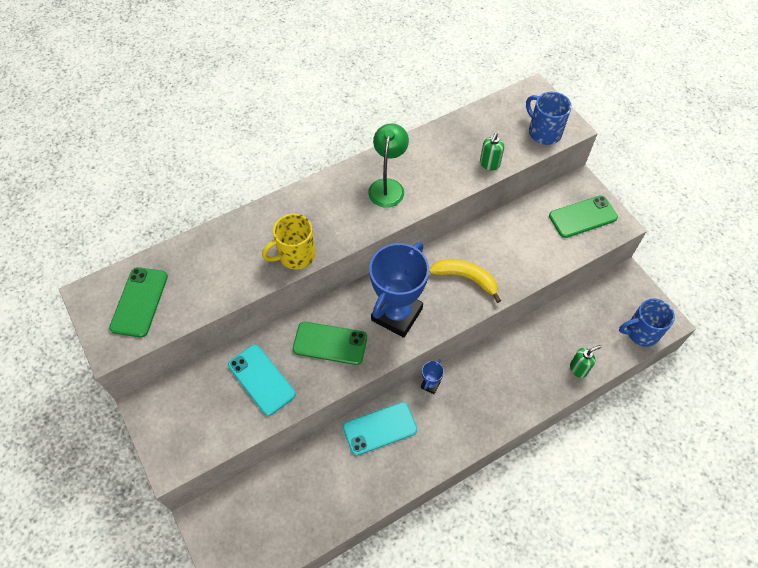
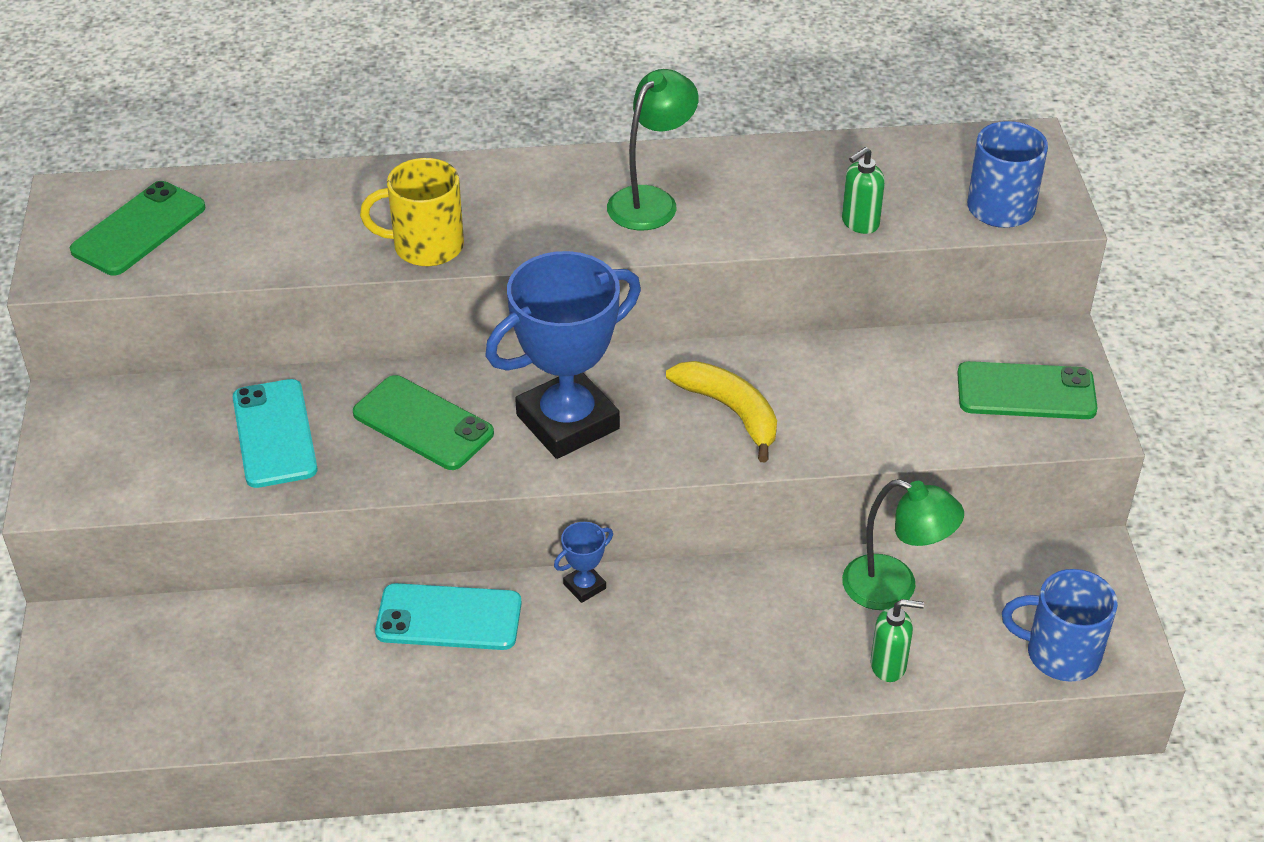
camera: 25 degrees right, 15 degrees down
(559, 328) = (894, 588): none -> green lamp

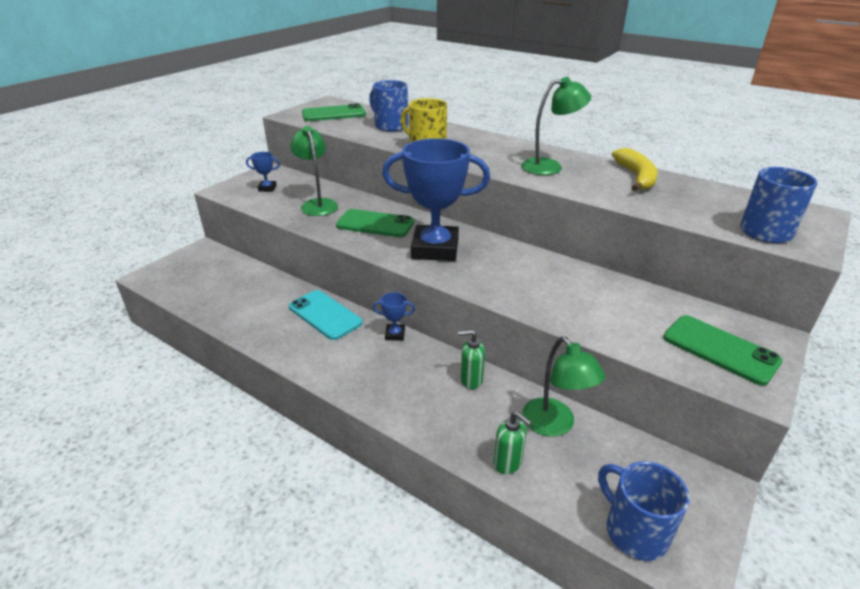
camera: 40 degrees right, 10 degrees down
(131, 447) = (267, 188): none -> blue trophy
(274, 434) = (317, 204): turquoise phone -> green lamp
(291, 215) = (390, 126): none -> blue mug
(423, 423) = (375, 224): green phone -> green phone turned 60 degrees counterclockwise
(731, 411) = (519, 279): yellow banana -> yellow banana (636, 177)
(859, 223) = (658, 208): green soap dispenser -> green soap dispenser (471, 380)

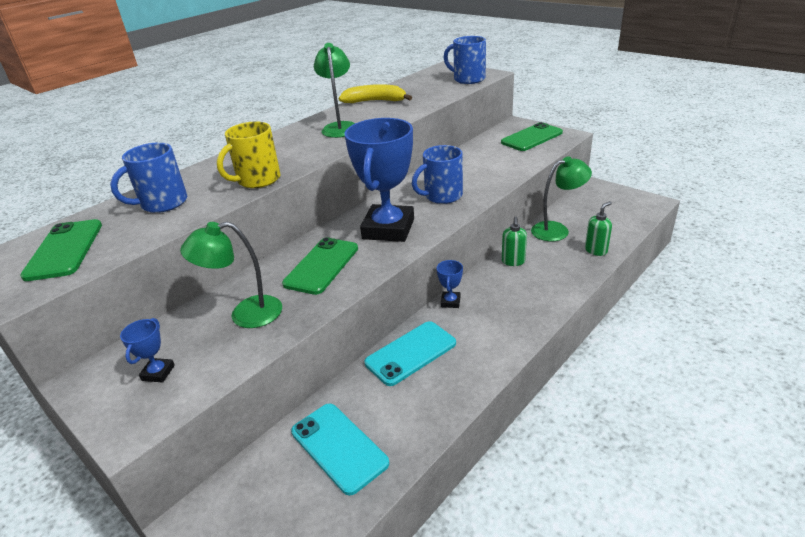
camera: 80 degrees left, 0 degrees up
(237, 291) = (339, 447): none -> turquoise phone
(634, 531) = (634, 213): blue mug -> blue mug (442, 196)

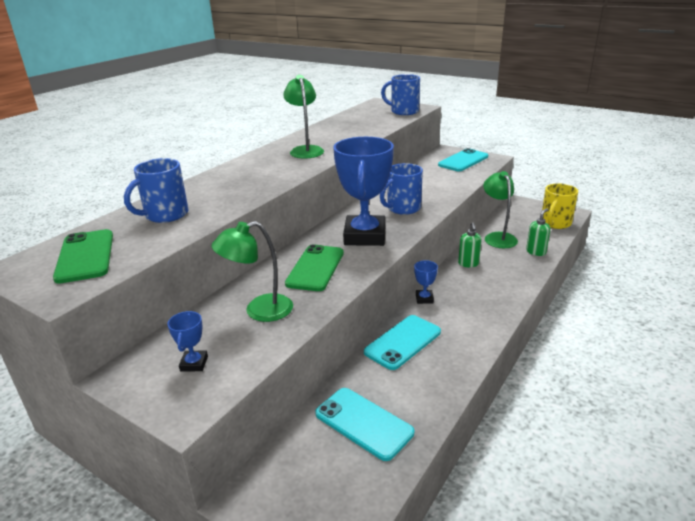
camera: 10 degrees left, 5 degrees down
(257, 180) = (249, 193): yellow mug -> yellow mug (555, 223)
(375, 101) = (328, 129): yellow banana -> none
(531, 137) = (463, 161): green phone -> turquoise phone
(557, 230) = (497, 237): green lamp -> green lamp turned 75 degrees counterclockwise

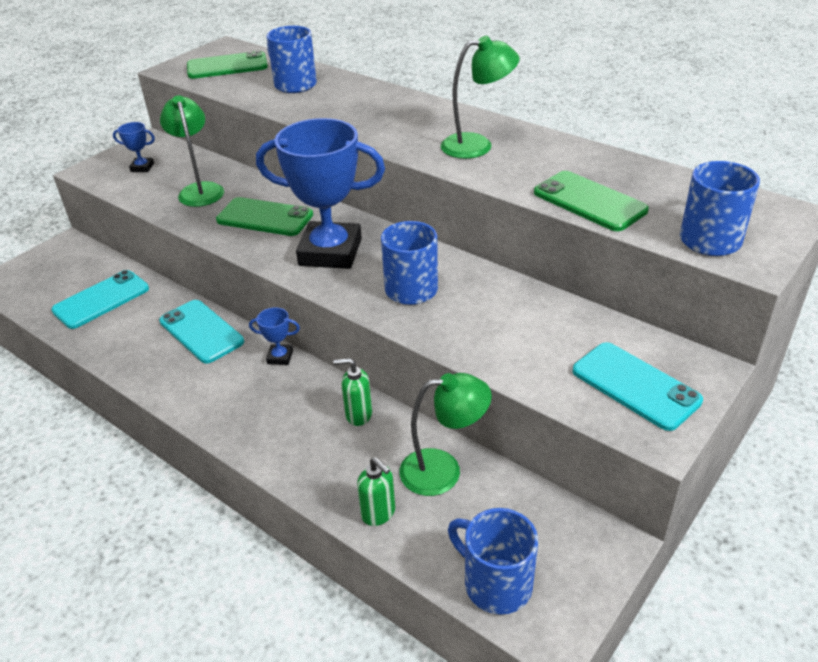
camera: 95 degrees right, 10 degrees up
(373, 128) = (589, 202): none -> green phone
(555, 223) = (495, 583): yellow mug -> blue mug

